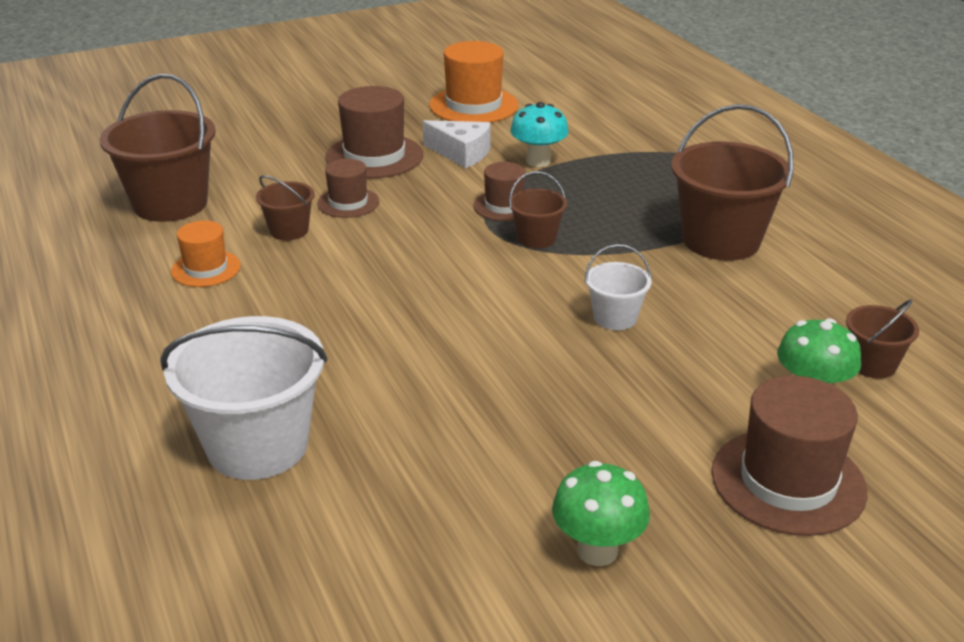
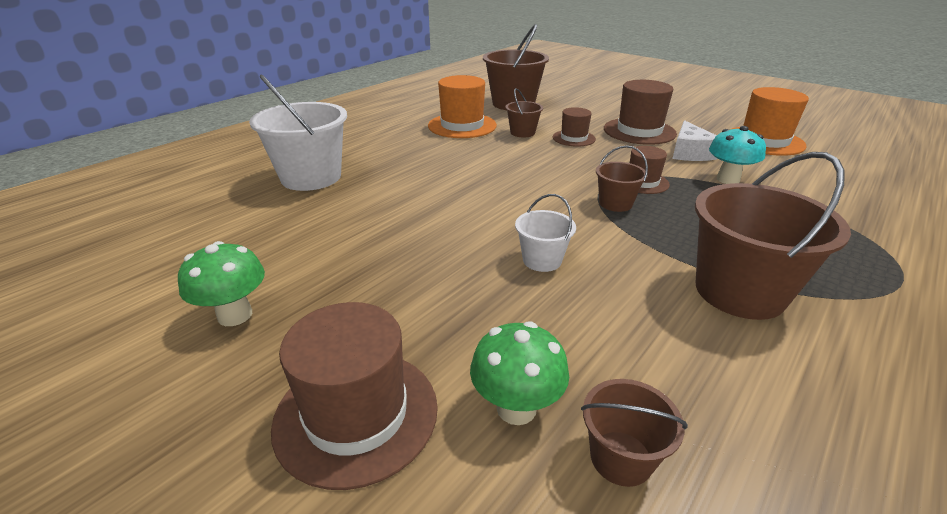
camera: 65 degrees right, 0 degrees up
(206, 269) = (462, 126): orange hat -> orange hat, size x1.71

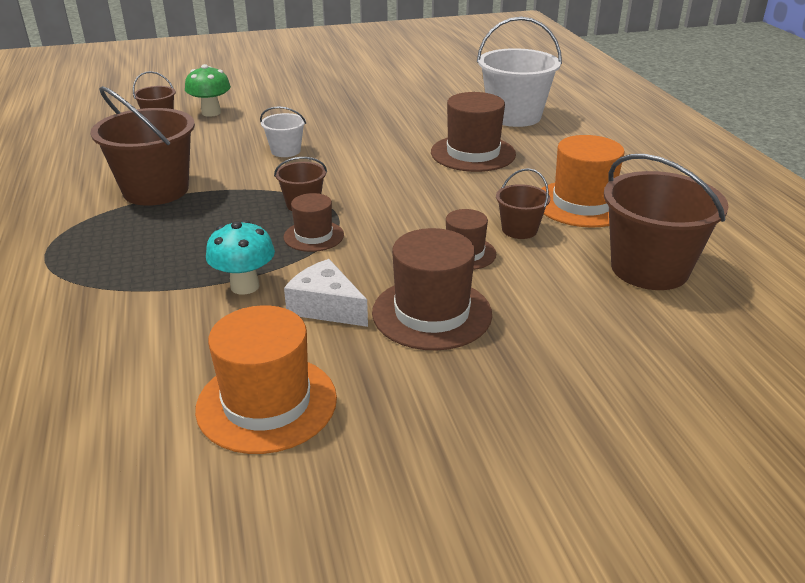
camera: 125 degrees right, 0 degrees up
(235, 315) = (362, 81): green mushroom -> none
(356, 414) = (261, 90): brown hat -> brown hat (473, 153)

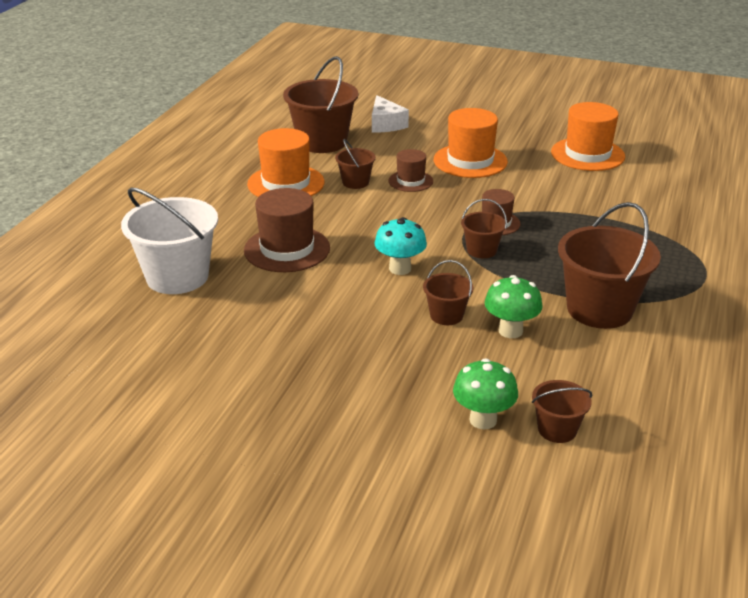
camera: 145 degrees left, 0 degrees up
(226, 156) = (510, 331): none -> green mushroom
(245, 286) = (567, 206): turquoise mushroom -> turquoise mushroom (400, 269)
(286, 151) = (446, 315): white bucket -> brown bucket
(326, 307) = (526, 181): white cheese -> white cheese (385, 124)
(432, 313) = (470, 161): brown hat -> orange hat

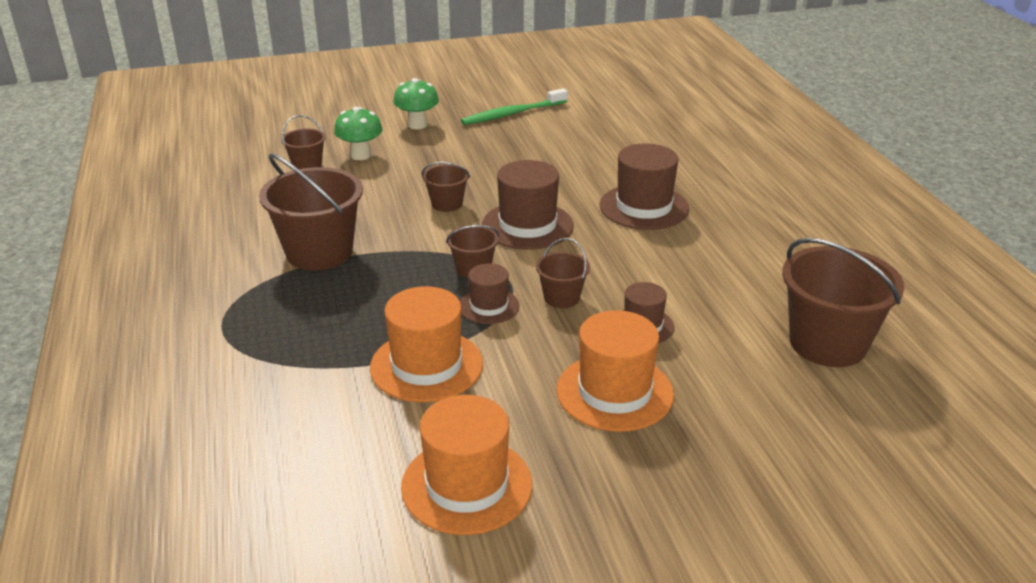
camera: 145 degrees right, 0 degrees up
(177, 277) = (685, 160): white bucket -> none
(239, 415) = (512, 114): none -> green toothbrush
(286, 183) = (760, 268): orange hat -> orange hat (426, 365)
(355, 182) = (696, 299): brown bucket -> brown bucket (561, 298)
(385, 124) = (812, 417): white cheese -> none
(400, 269) = (527, 225): turquoise mushroom -> brown hat
(510, 331) = (385, 210): green mushroom -> green mushroom (417, 125)

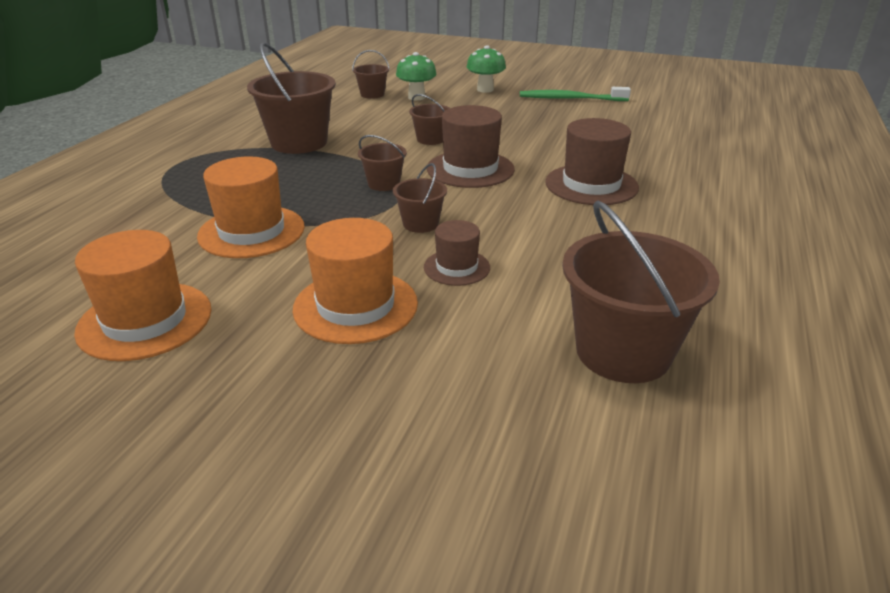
camera: 35 degrees right, 0 degrees up
(489, 306) = (356, 210): brown hat -> none

